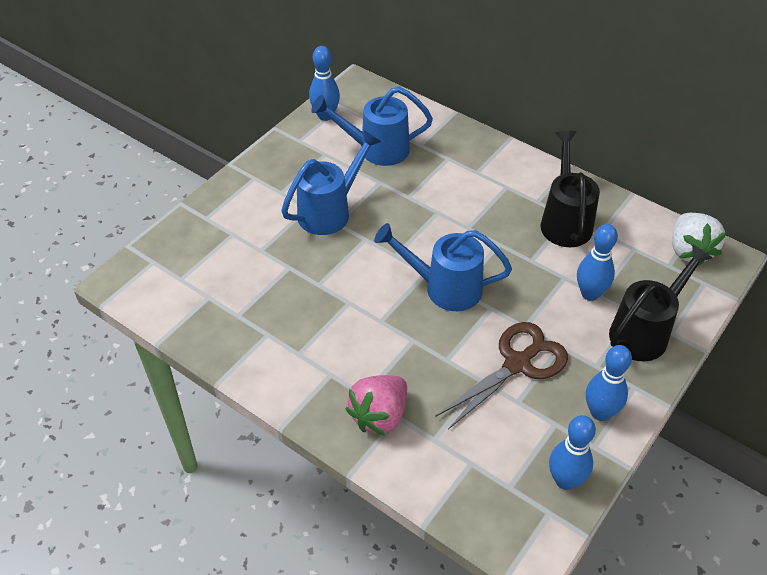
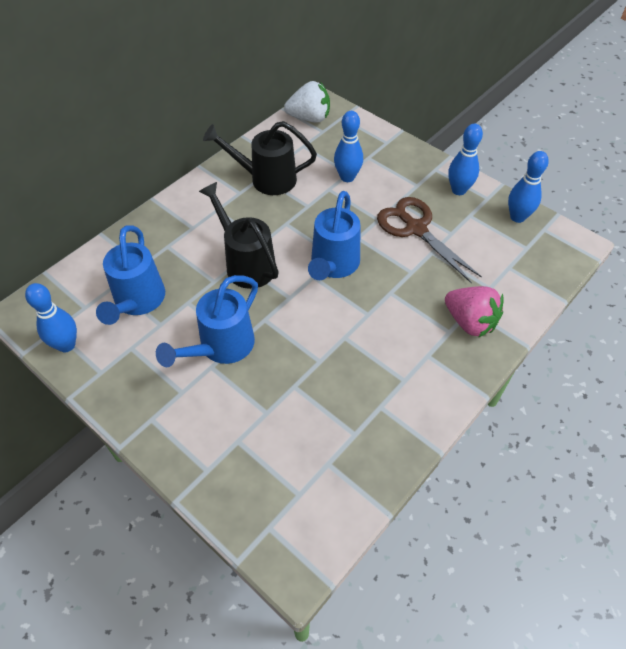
camera: 85 degrees left, 5 degrees up
(330, 211) = (221, 347): blue watering can -> blue watering can turned 105 degrees counterclockwise
(644, 332) = (386, 155): black watering can -> black watering can (246, 263)

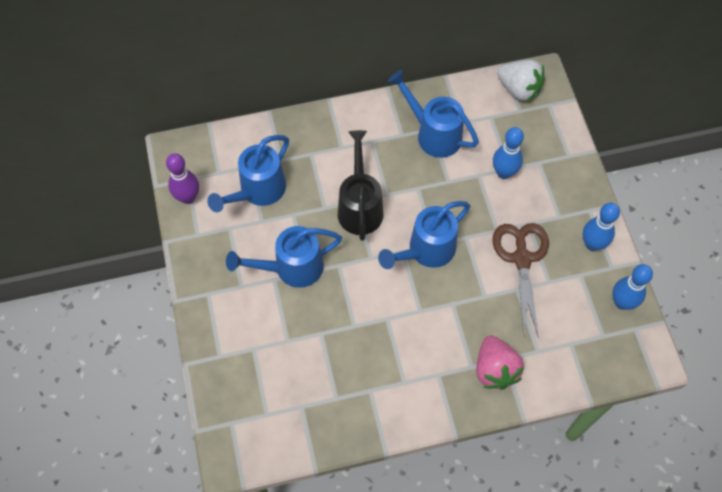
camera: 35 degrees right, 10 degrees up
(66, 345) = (188, 197): blue bowling pin -> purple bowling pin
(266, 179) = (433, 134): black watering can -> blue watering can

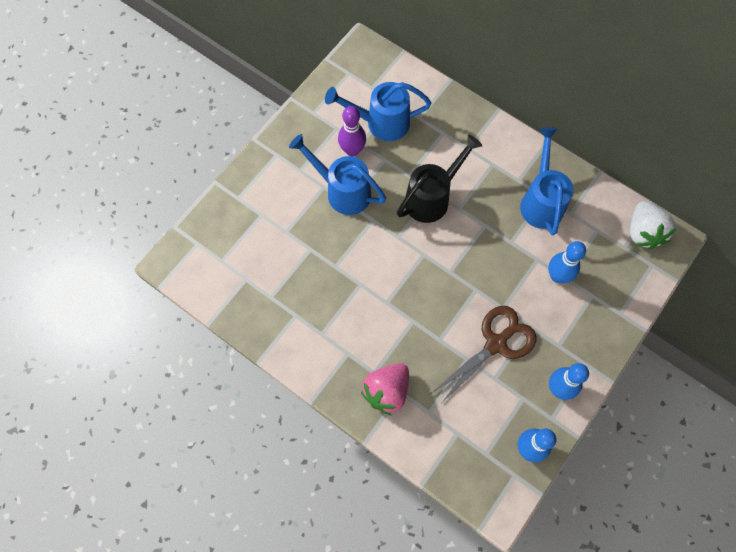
camera: 50 degrees right, 5 degrees up
(188, 197) = (335, 84): purple bowling pin -> purple bowling pin (352, 150)
(426, 250) = (439, 270): blue watering can -> none

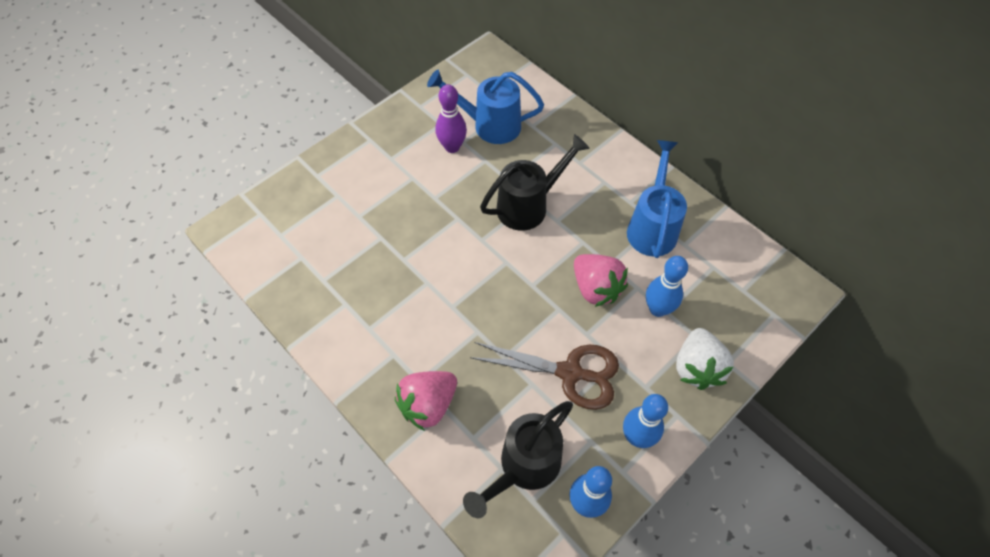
camera: 10 degrees right, 10 degrees down
(342, 191) = (431, 185): blue watering can -> none
(474, 428) = (524, 467): none -> black watering can
(495, 344) = (570, 373): brown scissors -> brown scissors turned 45 degrees clockwise
(503, 266) = (596, 288): none -> pink strawberry
(643, 232) = (767, 277): white strawberry -> white strawberry (697, 368)

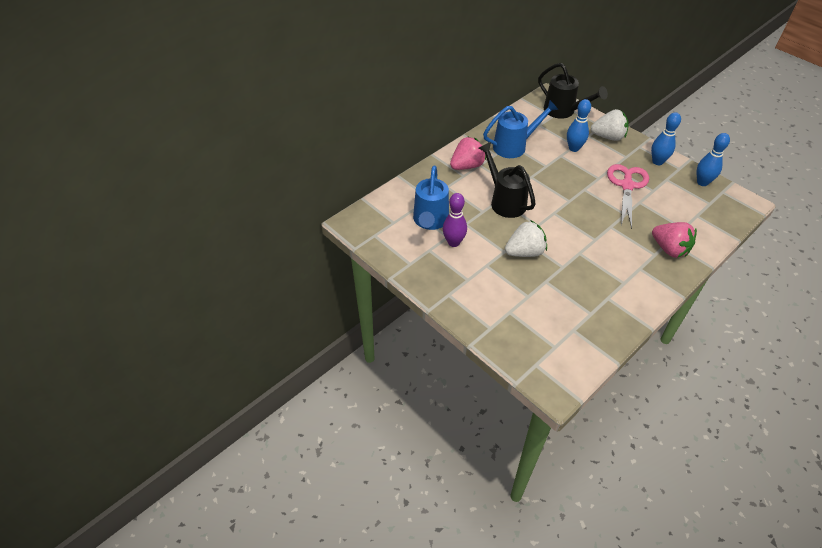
camera: 90 degrees left, 10 degrees down
(432, 219) = (524, 252): none -> white strawberry
(524, 467) = (692, 206): black watering can -> black watering can (563, 111)
(570, 373) = (627, 186): brown scissors -> pink scissors
(596, 288) = (565, 172): pink strawberry -> pink strawberry (467, 166)
(652, 227) = (514, 146): blue watering can -> blue watering can turned 150 degrees clockwise

